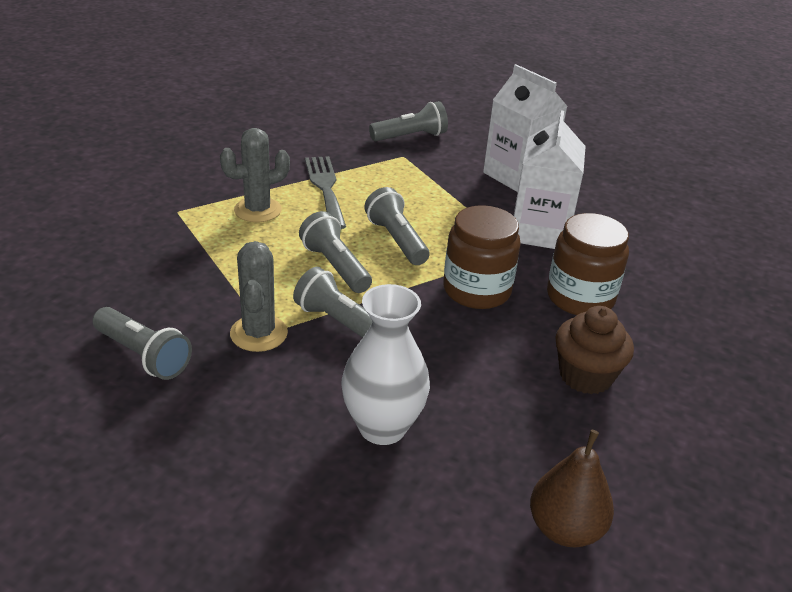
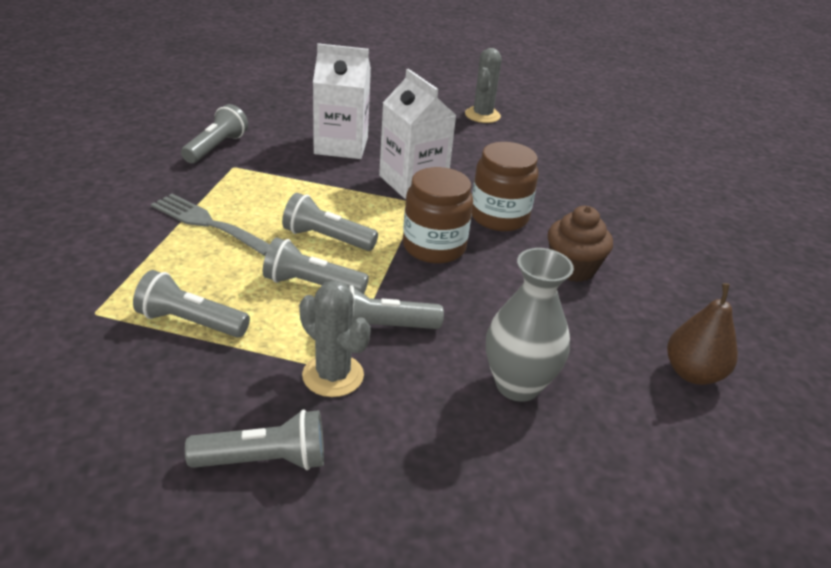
camera: 45 degrees left, 0 degrees up
(222, 247) = (190, 322): none -> grey flashlight
(257, 210) = (174, 272): grey cactus -> grey cactus (482, 115)
(382, 427) = (517, 385): white vase -> grey vase

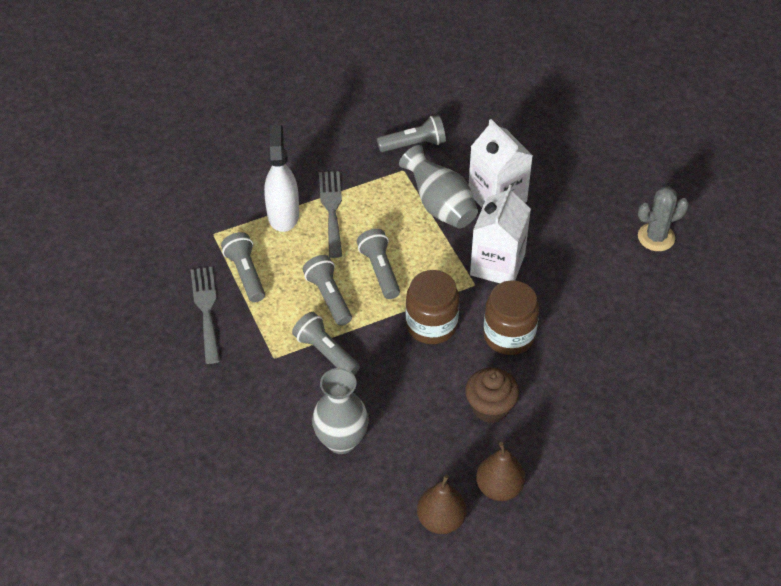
camera: 55 degrees right, 15 degrees up
(159, 253) = (283, 214): none -> white spray bottle
(190, 383) = (206, 309): none -> grey fork
(265, 460) = (189, 374): grey flashlight -> none
(305, 172) = (440, 206): none -> grey vase
(333, 375) = (267, 359): grey cactus -> none
(677, 314) = (499, 488): none -> brown pear

